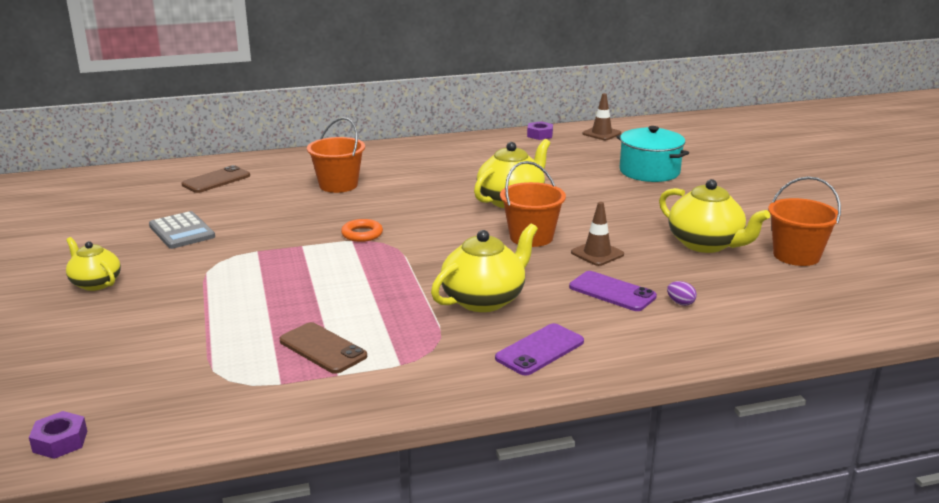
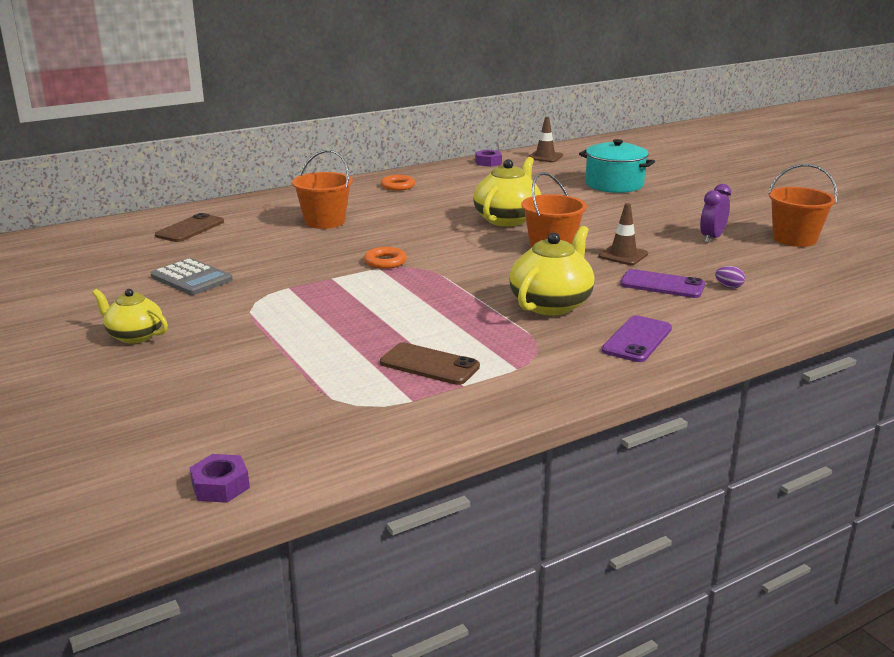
camera: 15 degrees left, 0 degrees up
(433, 153) = (397, 186): none -> orange ring
(706, 244) = (712, 238): yellow teapot -> purple clock

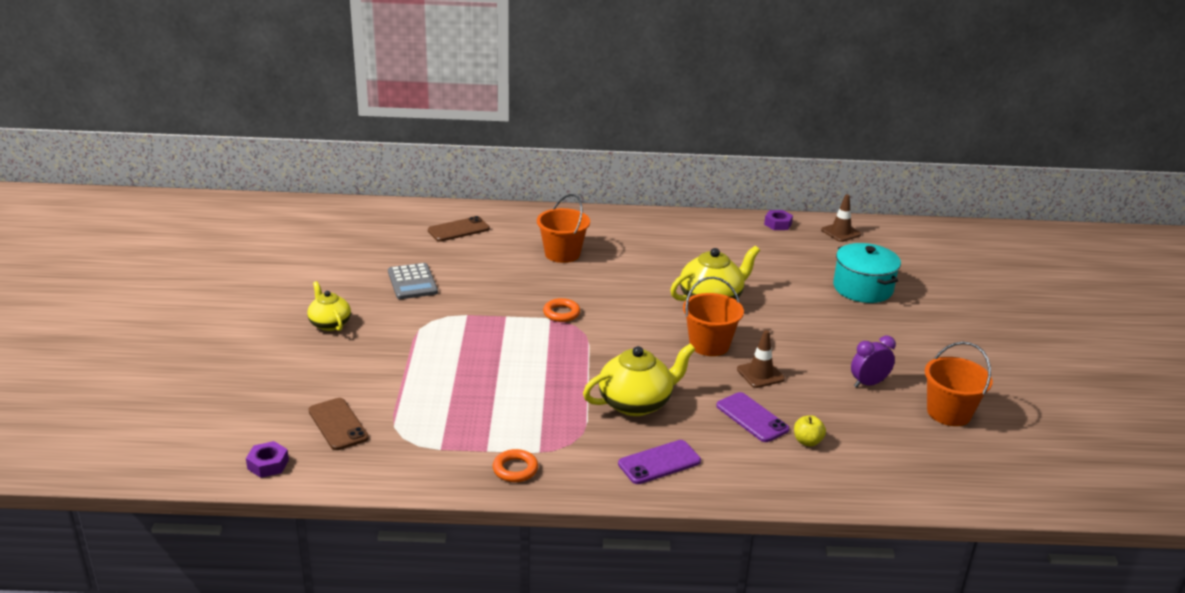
camera: 30 degrees right, 5 degrees up
(397, 186) = (664, 230): orange ring -> orange ring (515, 469)
(429, 365) = (484, 424): brown phone -> brown phone (338, 424)
(728, 287) = (807, 441): purple egg -> yellow apple

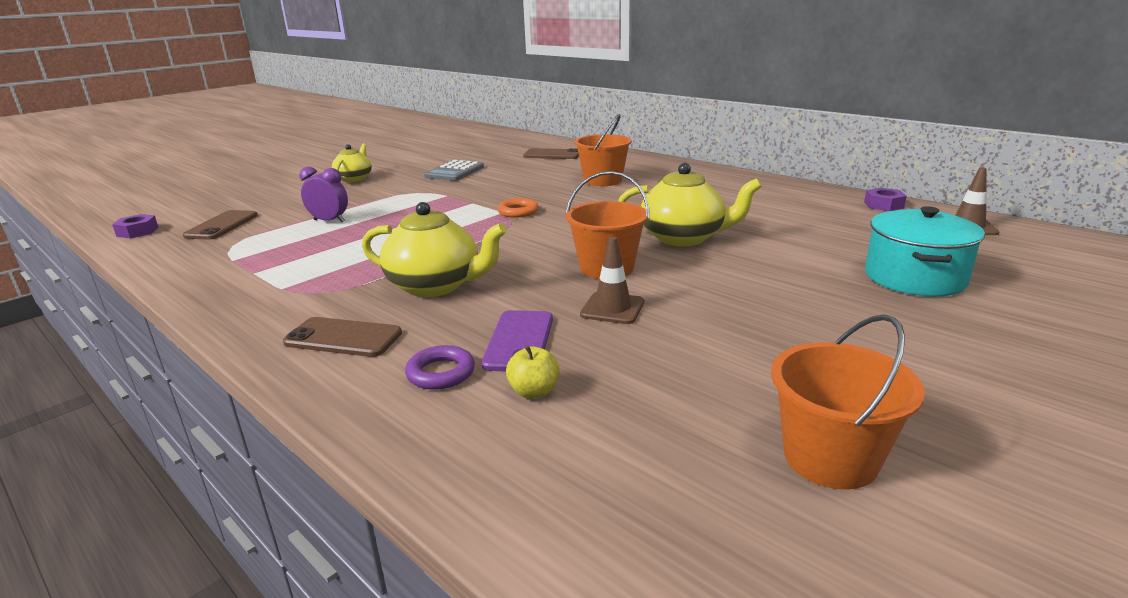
camera: 45 degrees right, 5 degrees down
(515, 469) = (237, 292): orange ring -> none
(659, 462) = (343, 338): purple phone -> brown phone
(750, 454) = (441, 373): none -> purple ring
(868, 383) = (746, 368): purple clock -> purple clock (329, 221)

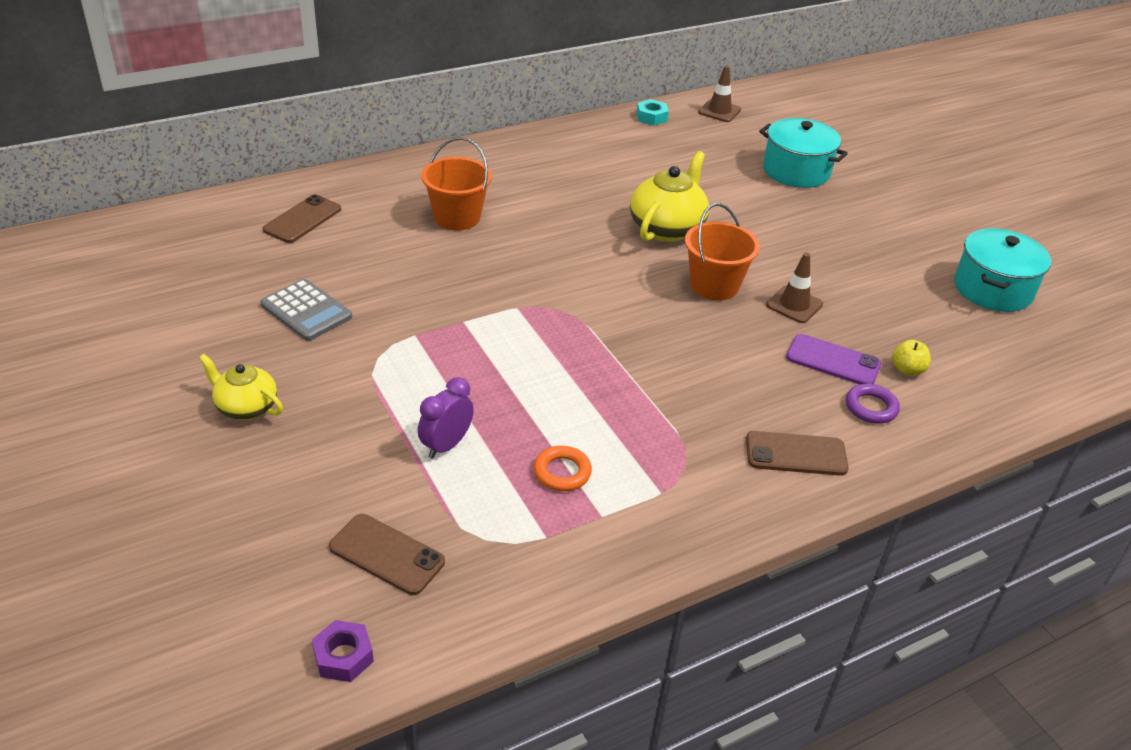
camera: 75 degrees left, 15 degrees up
(343, 338) = (796, 454): brown phone -> brown phone turned 60 degrees clockwise
(436, 286) = (706, 386): yellow teapot -> none
(518, 212) = (524, 297): orange ring -> orange ring (562, 472)
(830, 458) = (992, 289): orange bucket -> turquoise pot
(883, 205) = (651, 117): purple nut -> turquoise nut

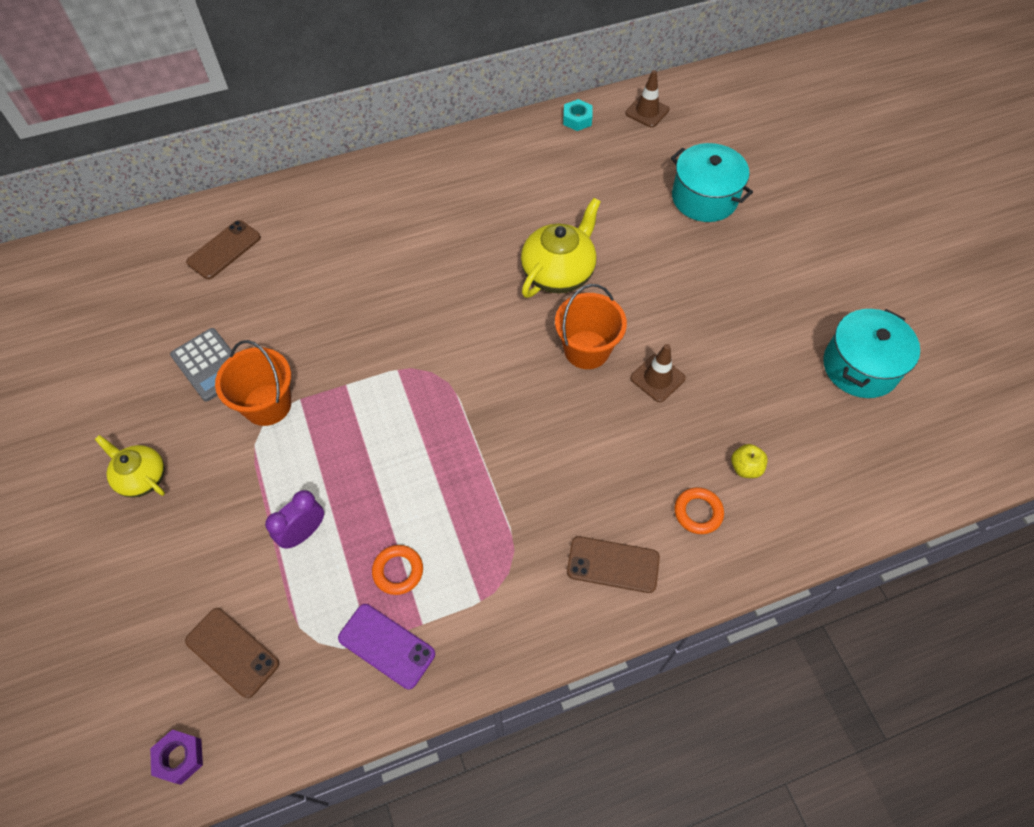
camera: 10 degrees right, 20 degrees up
(457, 217) = (364, 251): orange bucket -> orange bucket (267, 405)
(833, 361) = (677, 452): purple phone -> purple phone (386, 646)
(871, 407) = (698, 512): purple ring -> orange ring

